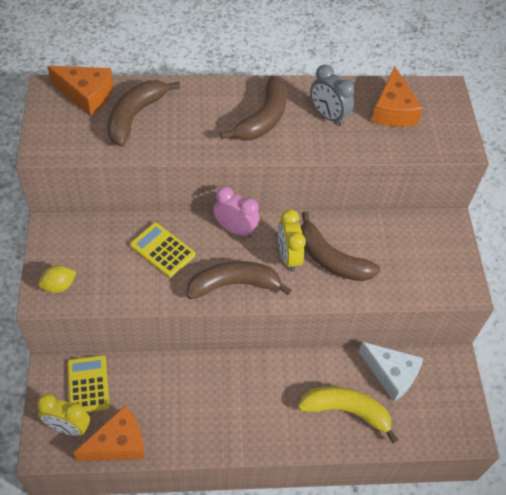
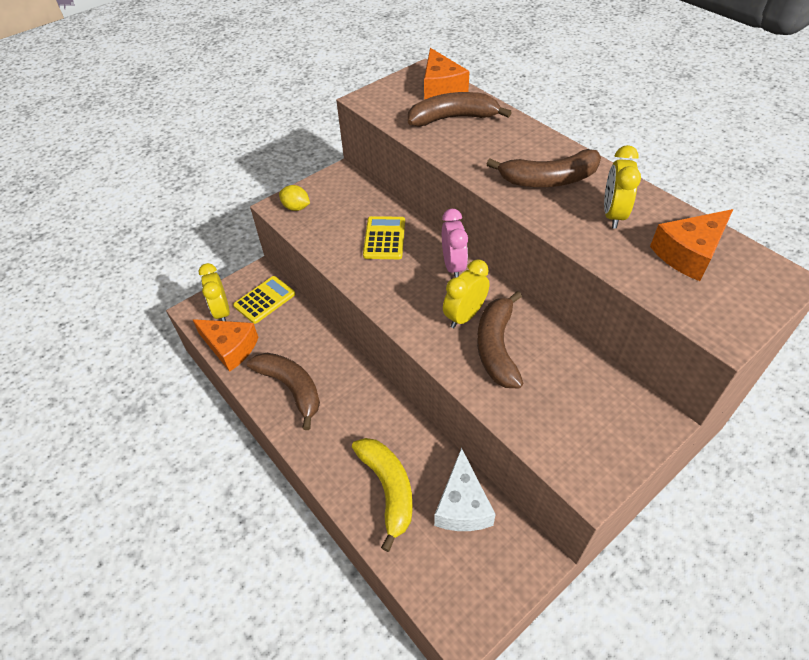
camera: 60 degrees right, 5 degrees down
(234, 284) = (397, 298): brown banana -> brown banana (291, 388)
(328, 115) = (613, 215): grey clock -> yellow clock

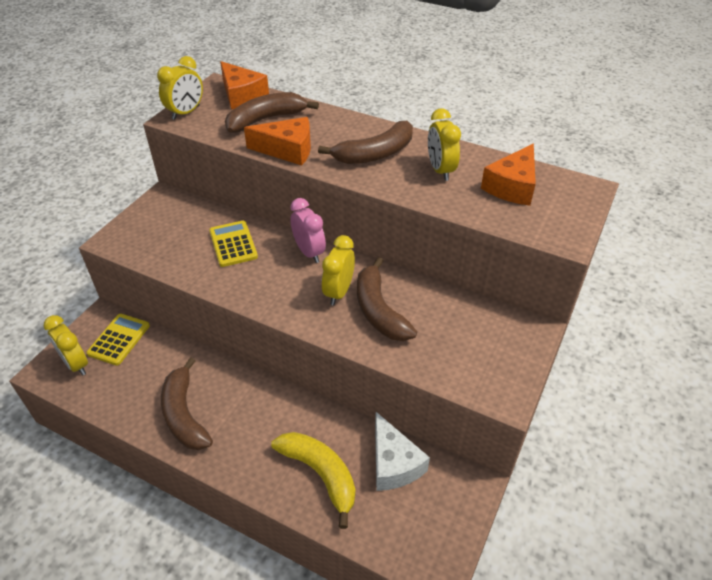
camera: 25 degrees left, 5 degrees down
(230, 348) = (101, 396): orange cheese -> orange cheese (287, 150)
(291, 388) = (184, 414): brown banana -> brown banana turned 135 degrees counterclockwise
(296, 207) = (130, 237): yellow lemon -> none
(380, 95) = (186, 112): none -> yellow clock

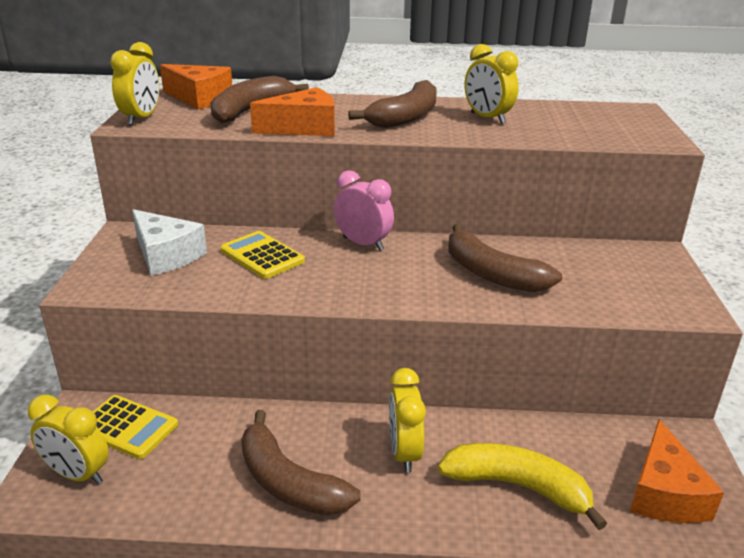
camera: 25 degrees left, 15 degrees down
(119, 339) = (127, 427): yellow calculator -> yellow calculator turned 120 degrees clockwise
(339, 292) = (431, 269): yellow clock -> yellow clock (404, 453)
(393, 463) = (589, 446): white cheese -> white cheese (166, 255)
(512, 186) = (569, 118): orange cheese -> orange cheese (664, 493)

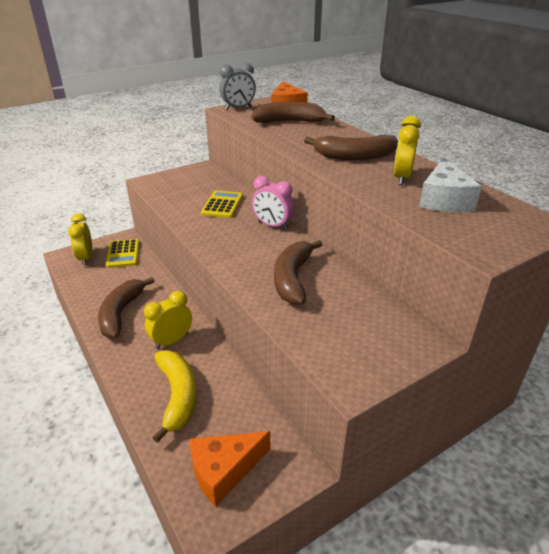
camera: 55 degrees right, 5 degrees up
(141, 118) = (238, 108): yellow clock -> grey clock
(166, 255) = (193, 184): white cheese -> white cheese (444, 199)
(304, 128) = (287, 140): orange cheese -> none
(363, 244) = (272, 225): pink clock -> pink clock turned 120 degrees clockwise

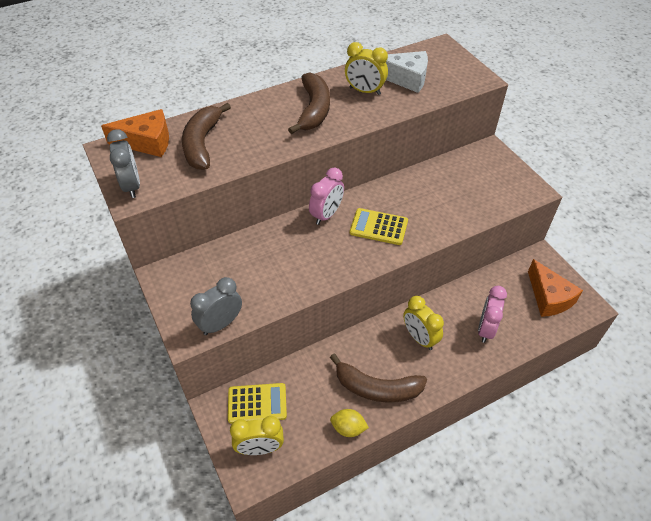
camera: 85 degrees left, 15 degrees up
(87, 298) = (348, 428): none -> yellow lemon
(154, 190) = (220, 324): none -> grey clock
(177, 396) = (485, 329): yellow banana -> pink clock
(222, 205) = (275, 254): yellow calculator -> yellow calculator (378, 227)
(292, 279) = (418, 208): brown banana -> none

